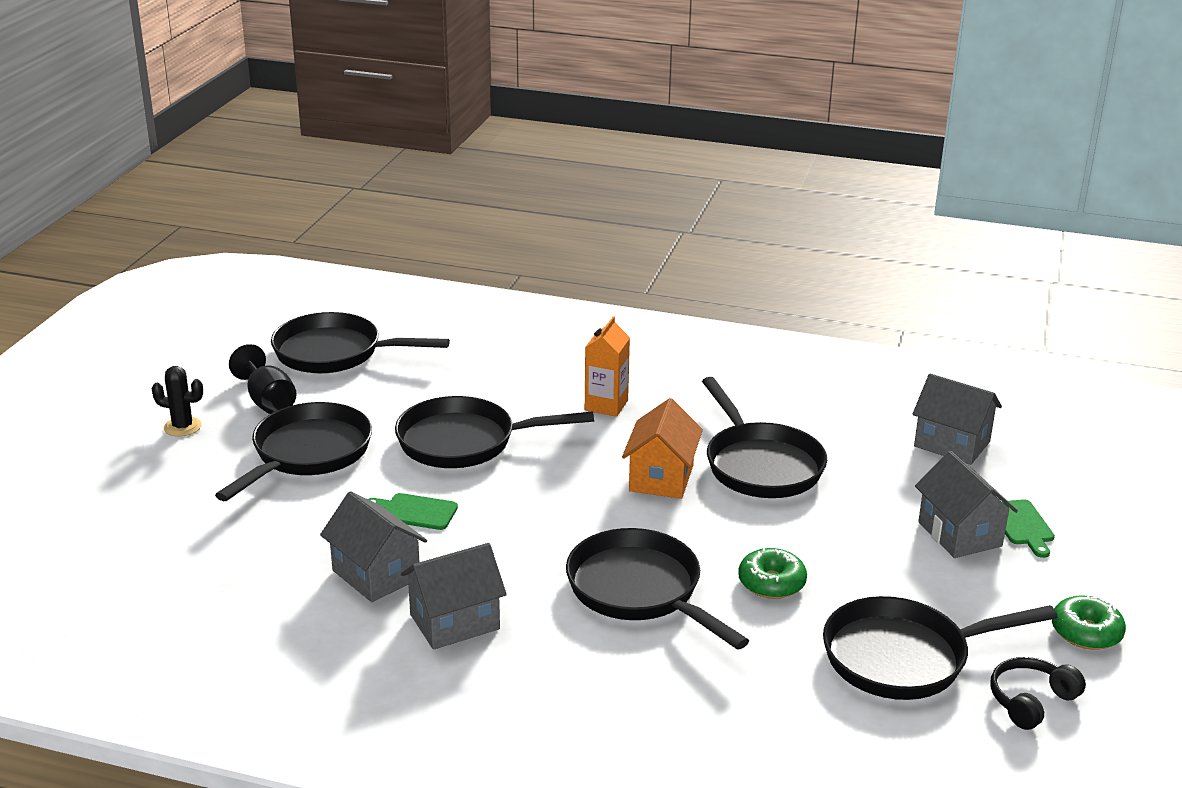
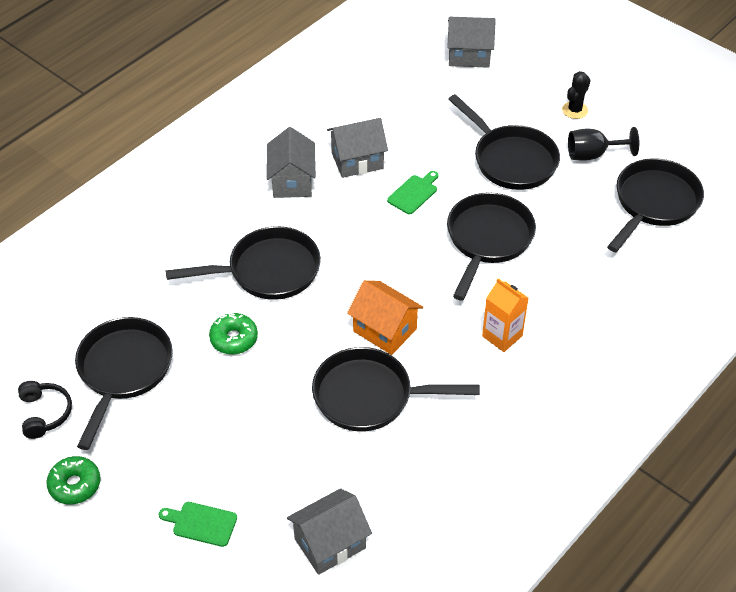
camera: 115 degrees right, 20 degrees up
(959, 534) = (216, 475): grey house -> grey house (469, 55)

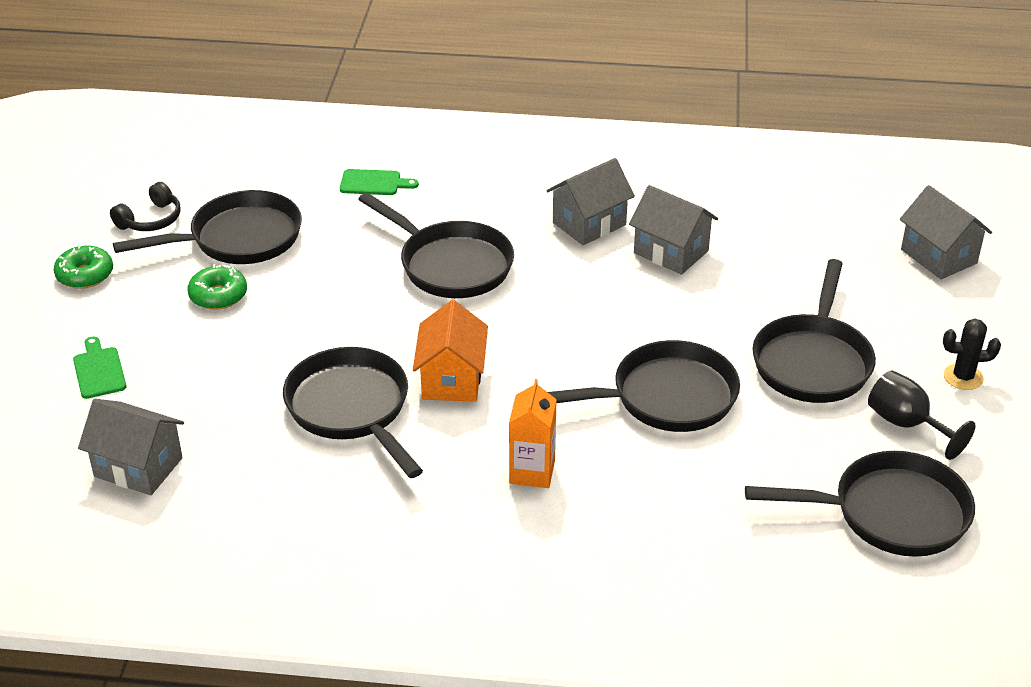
camera: 55 degrees right, 10 degrees down
(234, 339) = (341, 285): green donut -> green donut (218, 296)
(414, 193) = (671, 312): green cutting board -> green cutting board (374, 183)

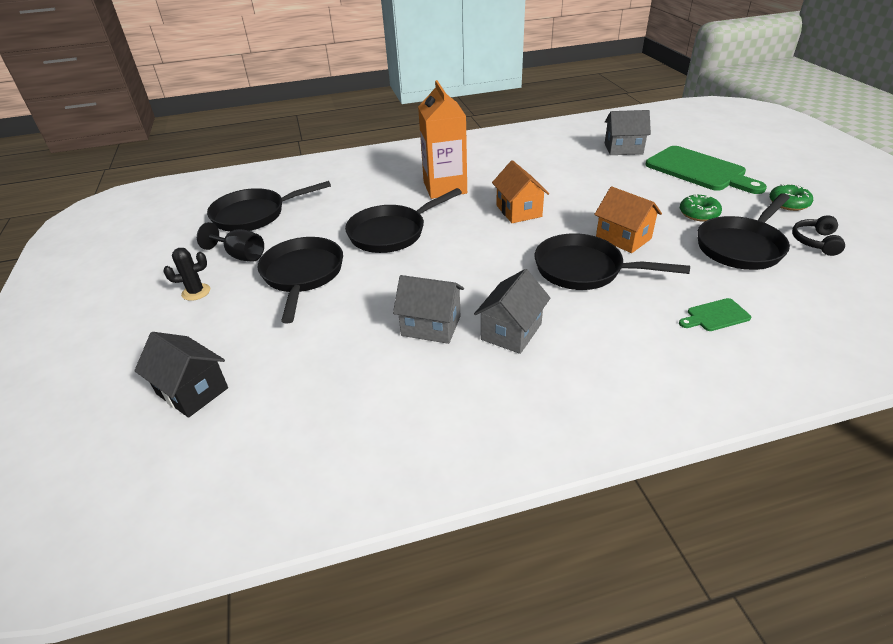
camera: 160 degrees right, 0 degrees up
(99, 370) = (699, 170): green cutting board -> green cutting board, size x2.25
(352, 409) = (556, 187): black pan -> none
(358, 291) = (623, 238): none -> orange house
(532, 472) = (445, 187): orange carton -> orange carton, size x1.74
(938, 256) = (192, 391): grey house -> black house

